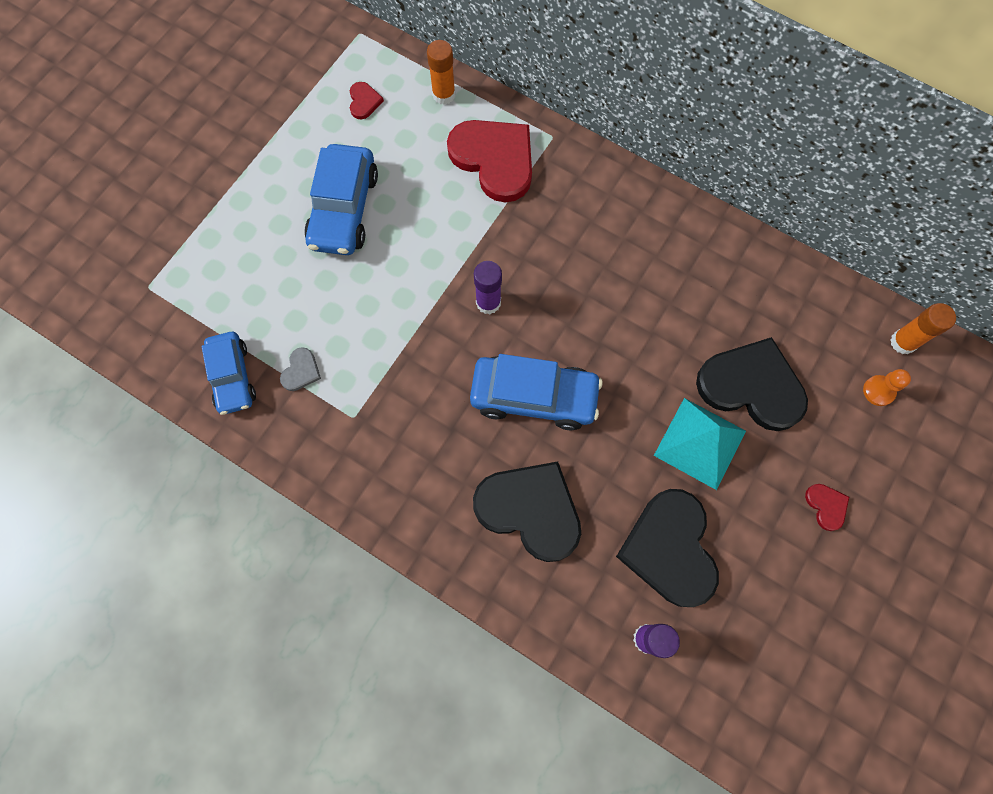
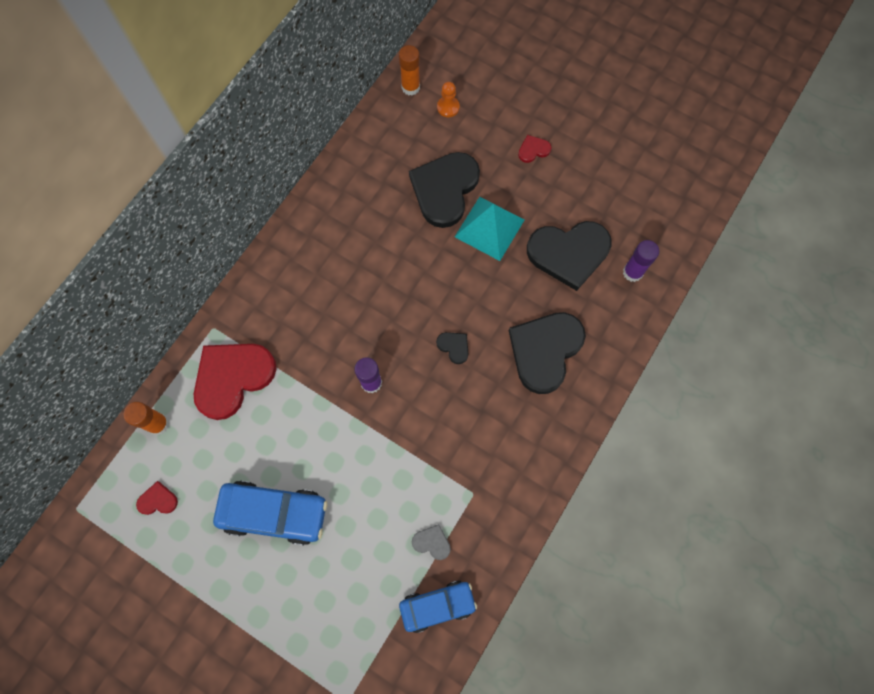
camera: 90 degrees left, 0 degrees up
(534, 396) = (454, 347): blue car -> black heart

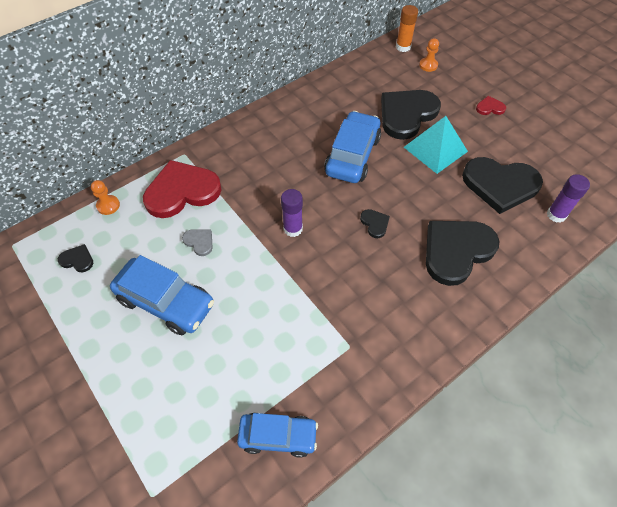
camera: 20 degrees right, 15 degrees down
(158, 424) = (108, 205): orange glue stick -> orange pawn
(158, 500) = (77, 260): red heart -> black heart
(402, 267) = (352, 155): none -> blue car
(432, 542) = (295, 376): grey heart -> grey heart (199, 242)

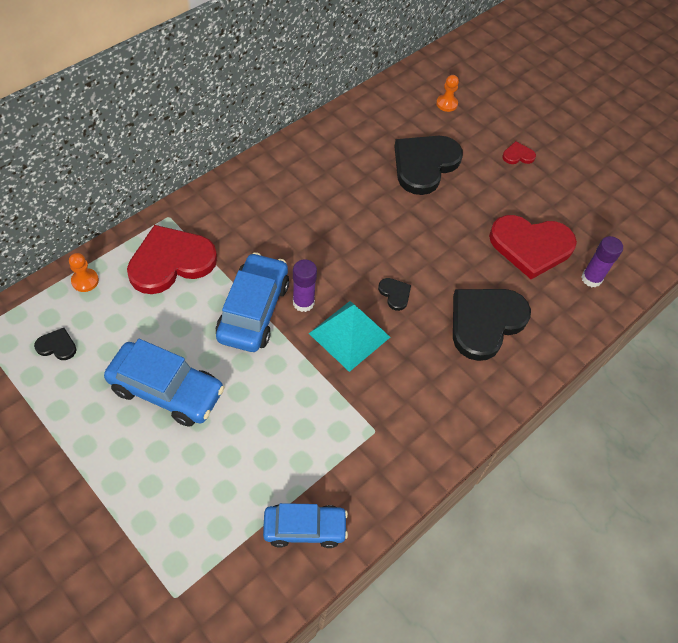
camera: 10 degrees left, 0 degrees up
(199, 242) = (197, 321): grey heart -> none
(352, 155) = (365, 215): blue car -> blue car (253, 310)
(403, 47) = (416, 81): orange glue stick -> none
(435, 149) = (458, 206): turquoise pyramid -> turquoise pyramid (349, 335)
(500, 185) = (531, 246): black heart -> red heart

